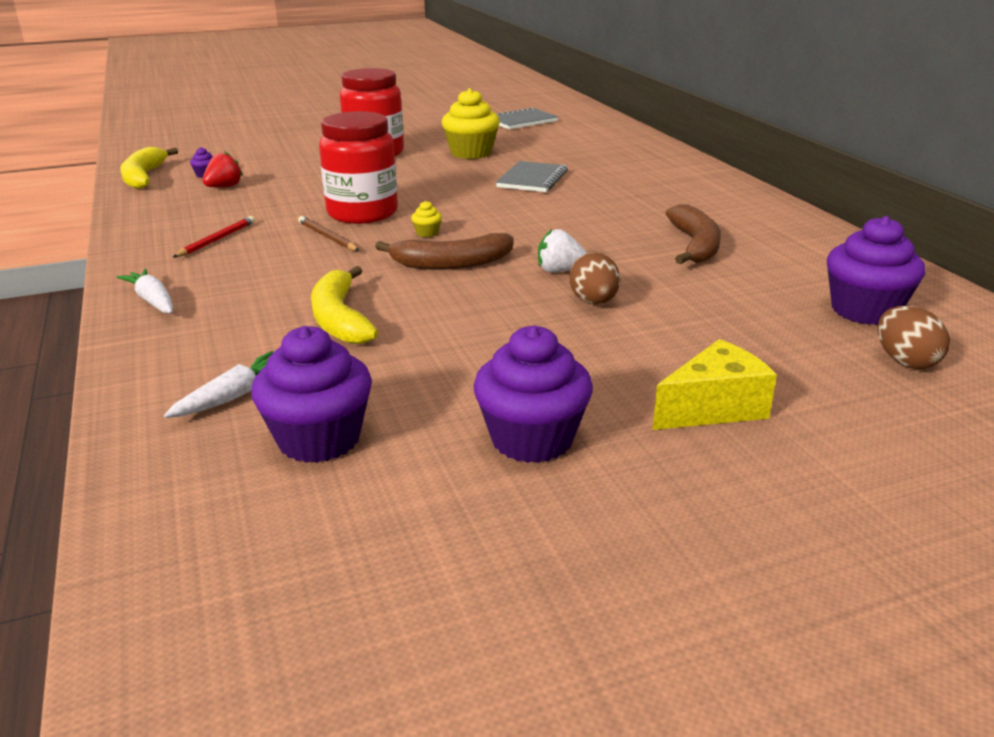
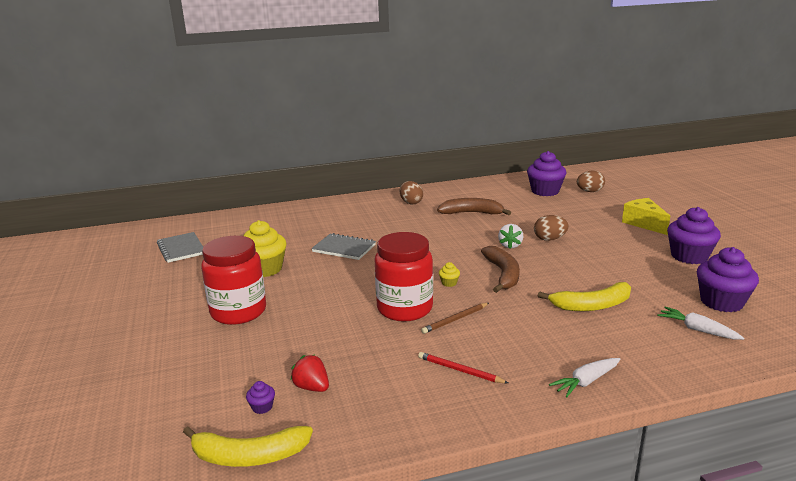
camera: 85 degrees left, 5 degrees down
(722, 205) = (411, 202): none -> brown egg

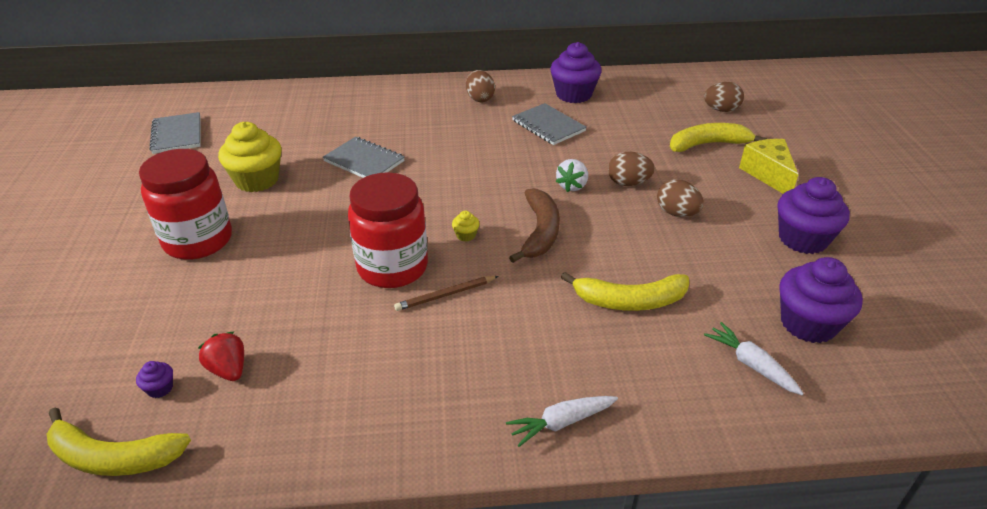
camera: 10 degrees right, 15 degrees up
(460, 370) = (413, 376): red pencil -> none
(472, 213) = (548, 126): brown banana -> grey notebook
(545, 191) = (661, 102): purple cupcake -> purple cupcake (573, 94)
(592, 211) = (708, 144): none -> yellow banana
(594, 252) = (677, 213): none -> brown egg

